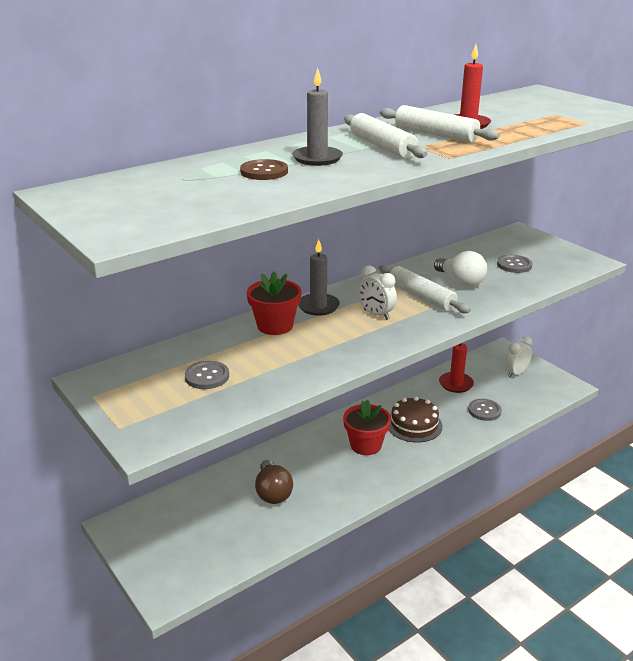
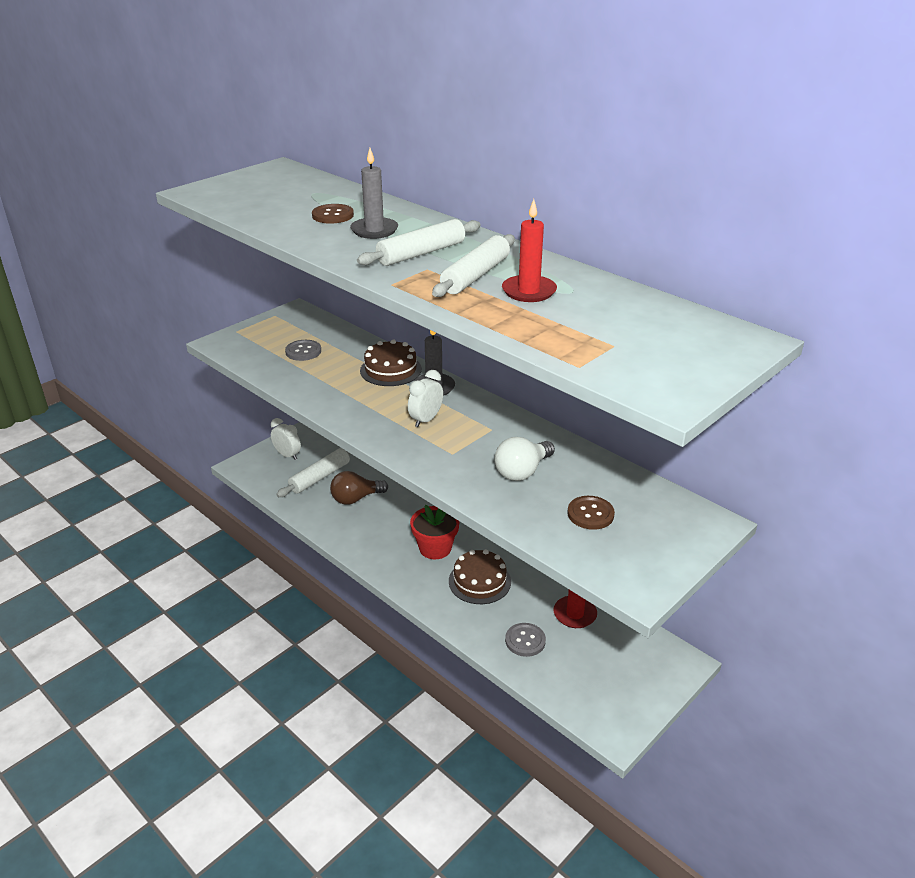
camera: 80 degrees right, 5 degrees up
(275, 326) = (390, 370): red flower pot -> brown cake
(421, 297) = (474, 445): white rolling pin -> white rolling pin (320, 477)
(514, 265) = (590, 514): grey button -> brown button
(516, 373) = (625, 674): white clock -> white clock (287, 455)

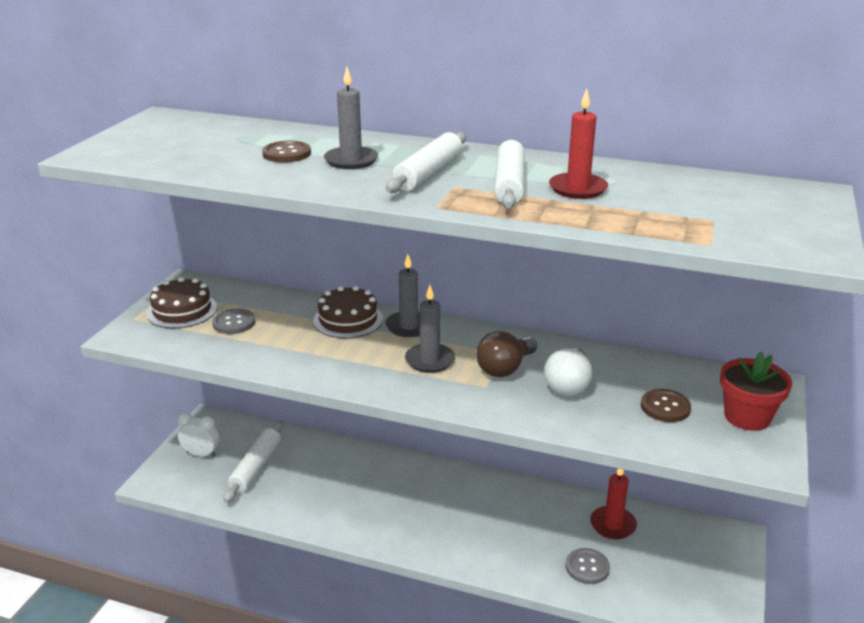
camera: 25 degrees left, 5 degrees down
(355, 498) = (312, 478): brown light bulb -> brown light bulb (505, 368)
(426, 420) = (429, 360): white clock -> grey candle
(435, 548) = (433, 504): red flower pot -> red flower pot (747, 417)
(479, 581) = (501, 523): brown cake -> brown cake (182, 310)

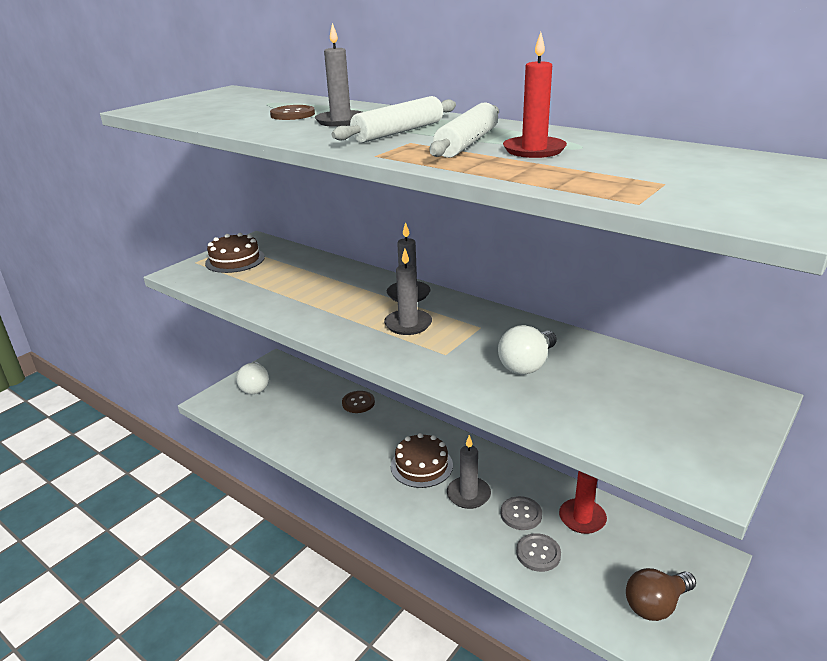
camera: 20 degrees right, 0 degrees up
(201, 454) = (255, 387): white clock -> white light bulb
(234, 323) = (267, 274): grey button -> grey button (521, 514)
(255, 467) = (290, 405): white rolling pin -> none
(348, 320) = (360, 282): brown cake -> brown cake (421, 465)
(496, 525) = (468, 494): none -> grey candle
(505, 368) = (473, 341): brown light bulb -> brown light bulb (656, 605)
(665, 407) = (618, 401): brown button -> brown button (358, 403)
(747, 417) = (709, 426): red flower pot -> none

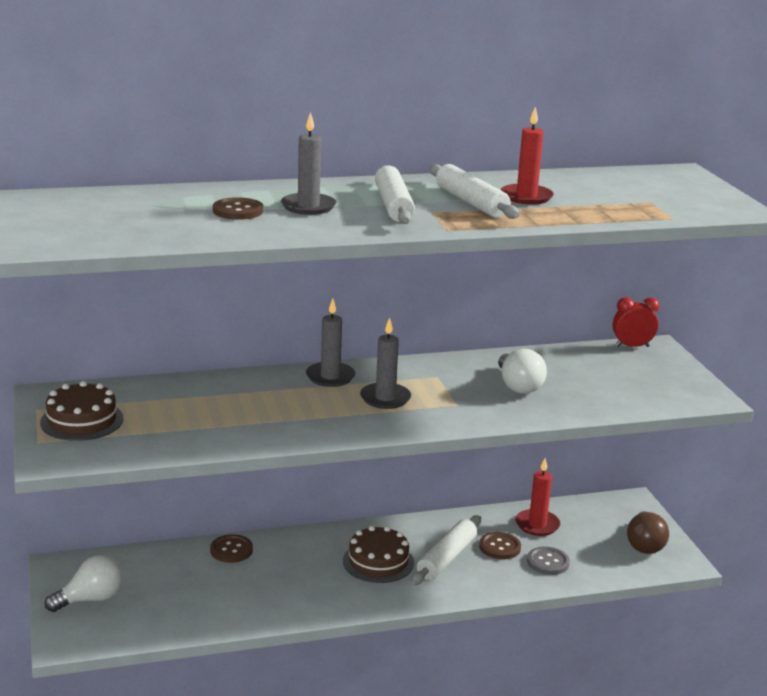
camera: 55 degrees left, 5 degrees down
(255, 387) = (91, 599): white light bulb -> white light bulb turned 60 degrees counterclockwise
(468, 494) = (446, 558): grey candle -> white rolling pin
(521, 514) = (500, 547): grey button -> brown button
(725, 385) = (632, 346): none -> red clock

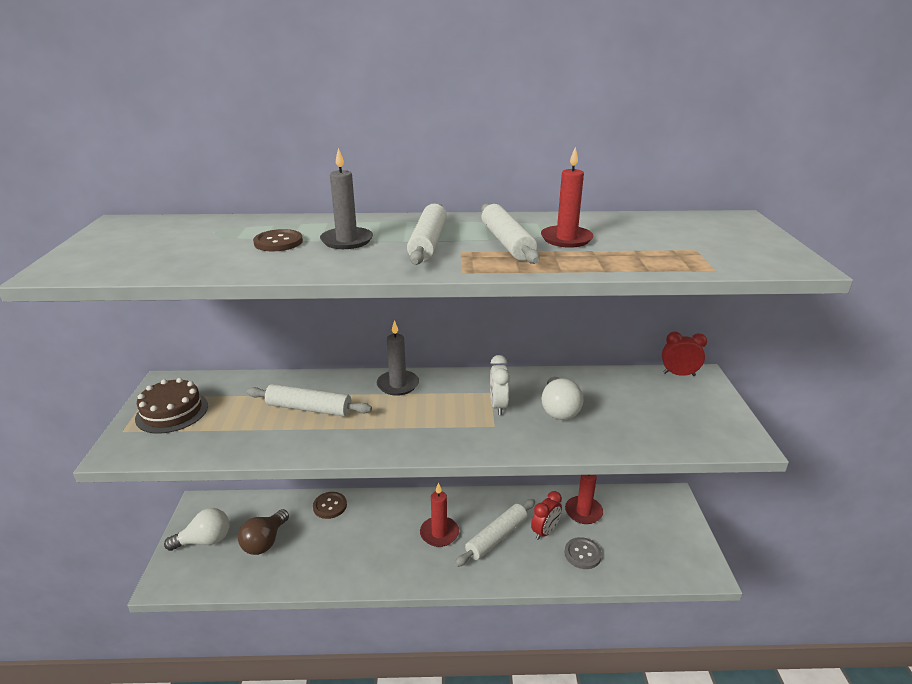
camera: 15 degrees right, 5 degrees up
(243, 405) = (309, 408): none -> white rolling pin
(378, 561) = (439, 533): brown cake -> red candle
(385, 398) = (433, 412): grey candle -> none
(452, 387) = (498, 406): none -> white clock
(500, 547) = (545, 531): brown button -> red clock
(644, 544) = (674, 546): brown light bulb -> brown light bulb (265, 542)

